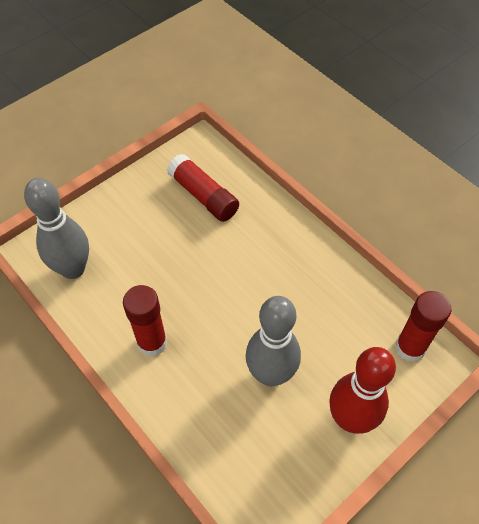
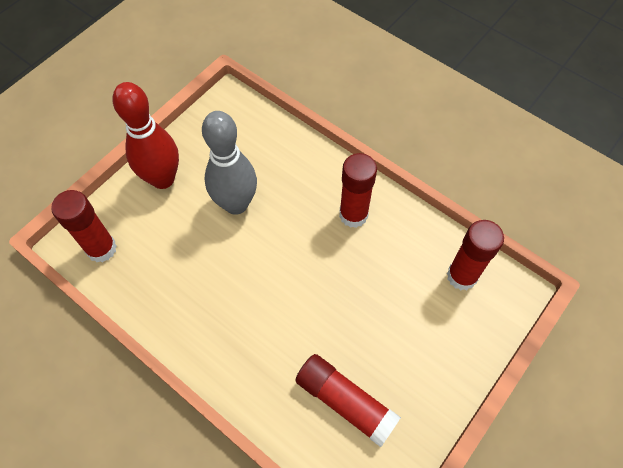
camera: 170 degrees right, 5 degrees up
(73, 269) = (461, 276): grey bowling pin -> red glue stick

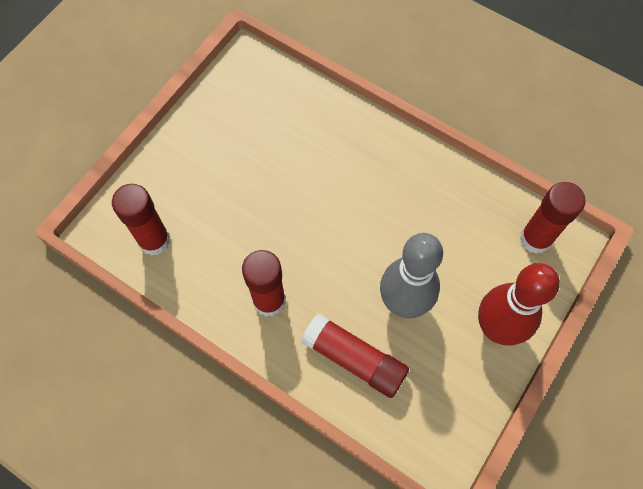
camera: 175 degrees right, 5 degrees up
(345, 402) = (271, 121): red glue stick -> red glue stick (354, 359)

